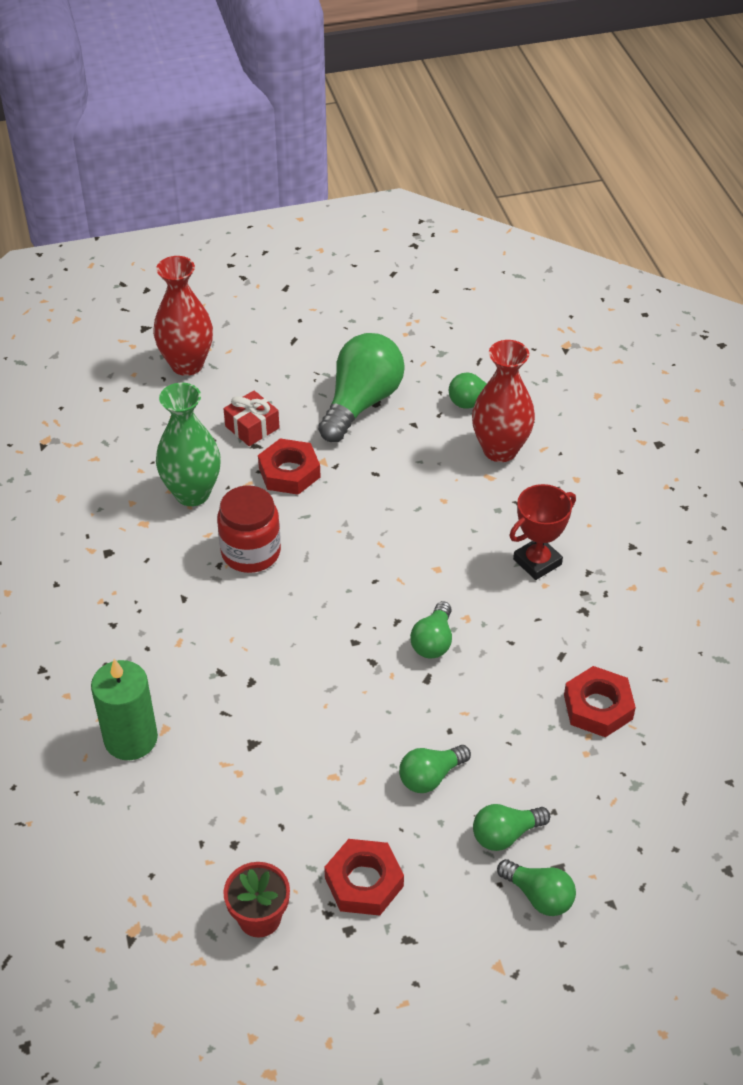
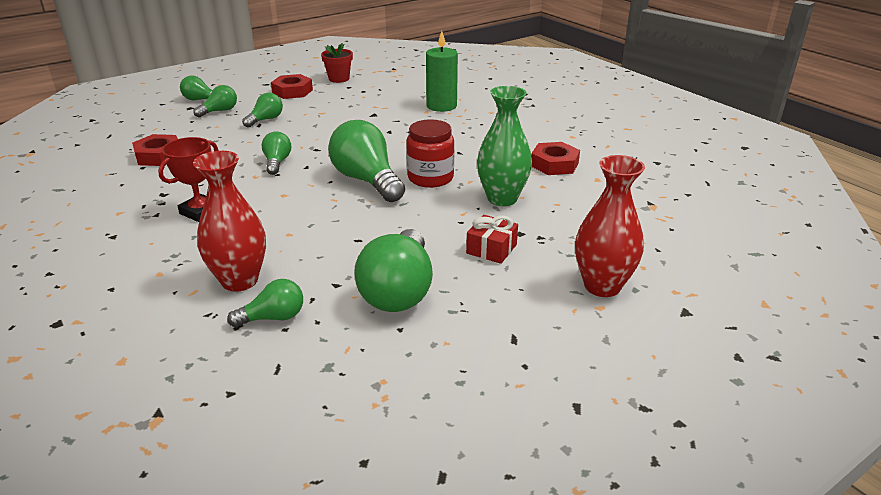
camera: 160 degrees right, 15 degrees down
(289, 472) = (434, 225): red nut -> red nut (554, 164)
(329, 568) = (367, 180): none -> green light bulb

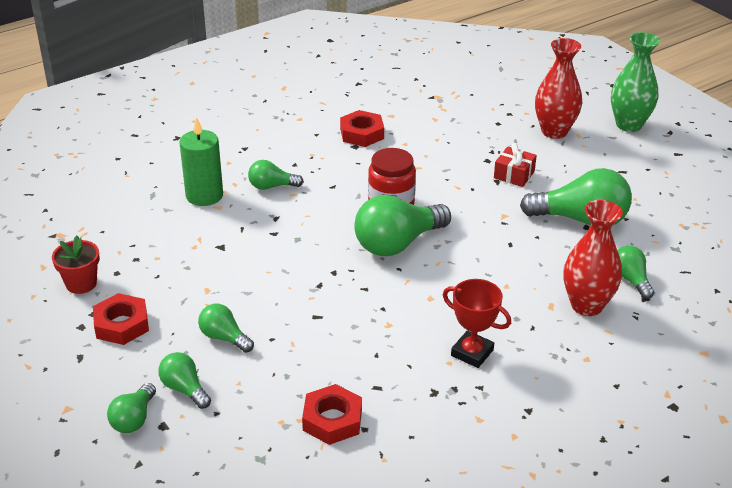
camera: 90 degrees left, 5 degrees up
(277, 162) = (354, 311): green light bulb -> green light bulb (272, 186)
(502, 198) = (430, 165): green vase -> green vase (629, 125)

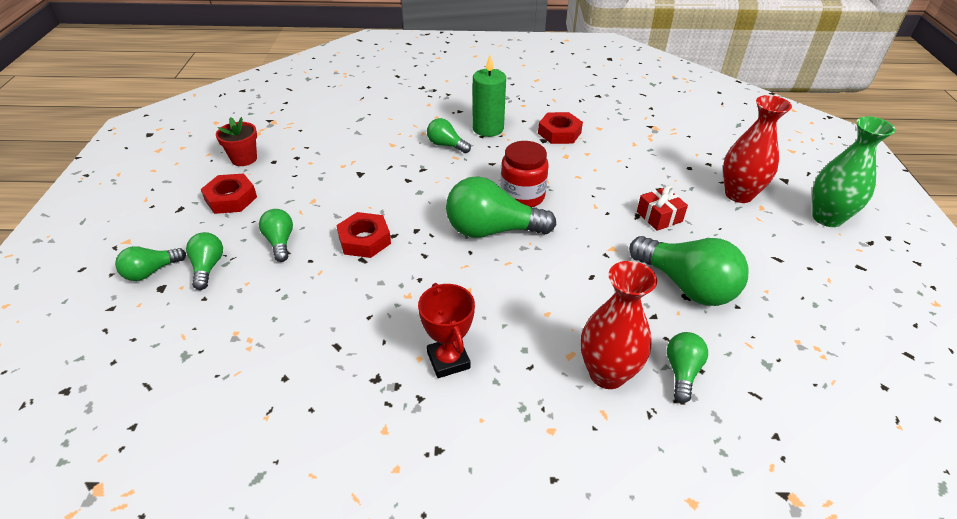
camera: 35 degrees right, 5 degrees up
(204, 195) = (392, 133): green candle -> green candle (488, 128)
(332, 420) = (271, 354): red nut -> red nut (364, 240)

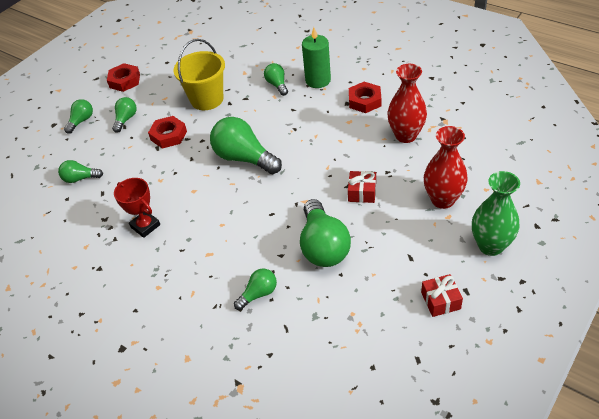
camera: 40 degrees right, 5 degrees up
(151, 272) = (56, 113): green light bulb -> green light bulb (80, 178)
(244, 159) = (152, 55): red flower pot -> none
(374, 184) = (207, 99): none -> yellow bucket
(448, 360) = (145, 226): red trophy -> red trophy turned 60 degrees counterclockwise
(522, 196) = (287, 141): red jar -> none
(607, 374) = (216, 274): red vase -> red vase (406, 135)
(854, 286) = (440, 300): none -> red gift

